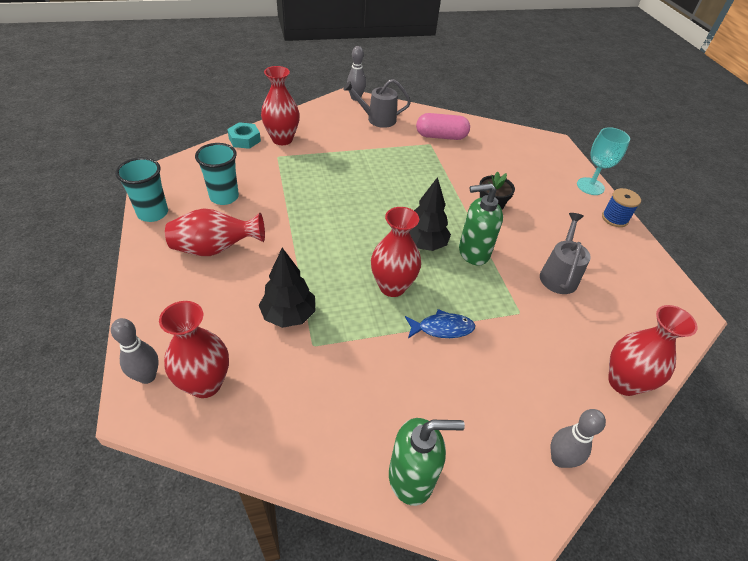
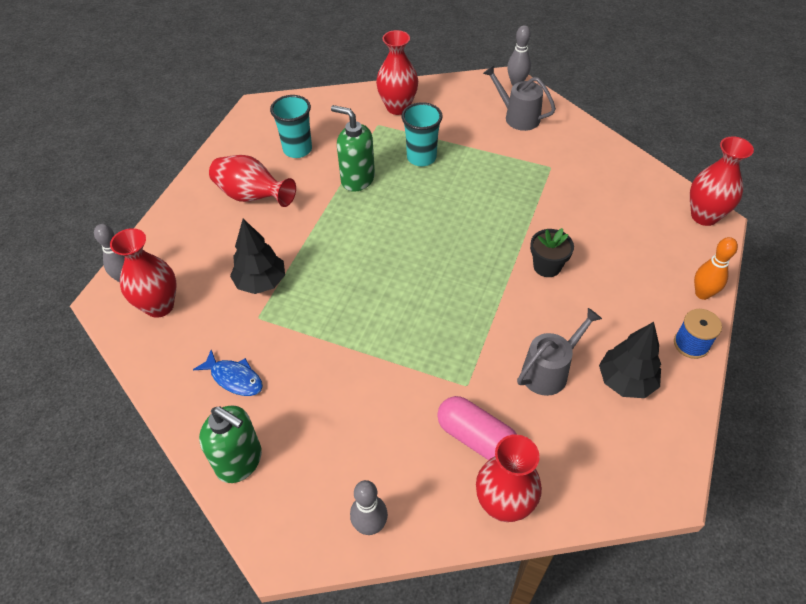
camera: 40 degrees right, 5 degrees up
(153, 213) = (230, 143): turquoise cup -> turquoise cup (421, 157)
(244, 139) = (362, 96): turquoise nut -> none
(392, 286) = (368, 300): red vase -> red vase (704, 216)
(424, 244) = (437, 274): black tree -> black tree (626, 381)
(441, 136) = (572, 162): pink capsule -> pink capsule (476, 438)
(442, 328) = (377, 360): blue fish -> blue fish (234, 378)
(473, 252) = (479, 305): green soap dispenser -> green soap dispenser (357, 179)
(590, 186) = (702, 294): turquoise goblet -> orange bowling pin

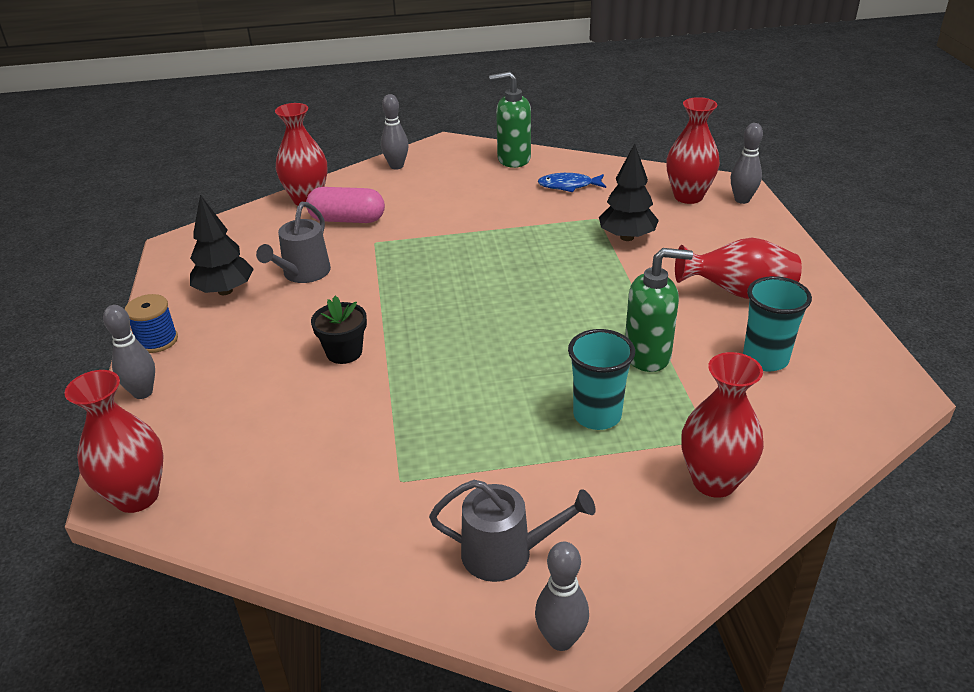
camera: 150 degrees right, 15 degrees down
(702, 294) = (143, 392): orange bowling pin -> grey bowling pin

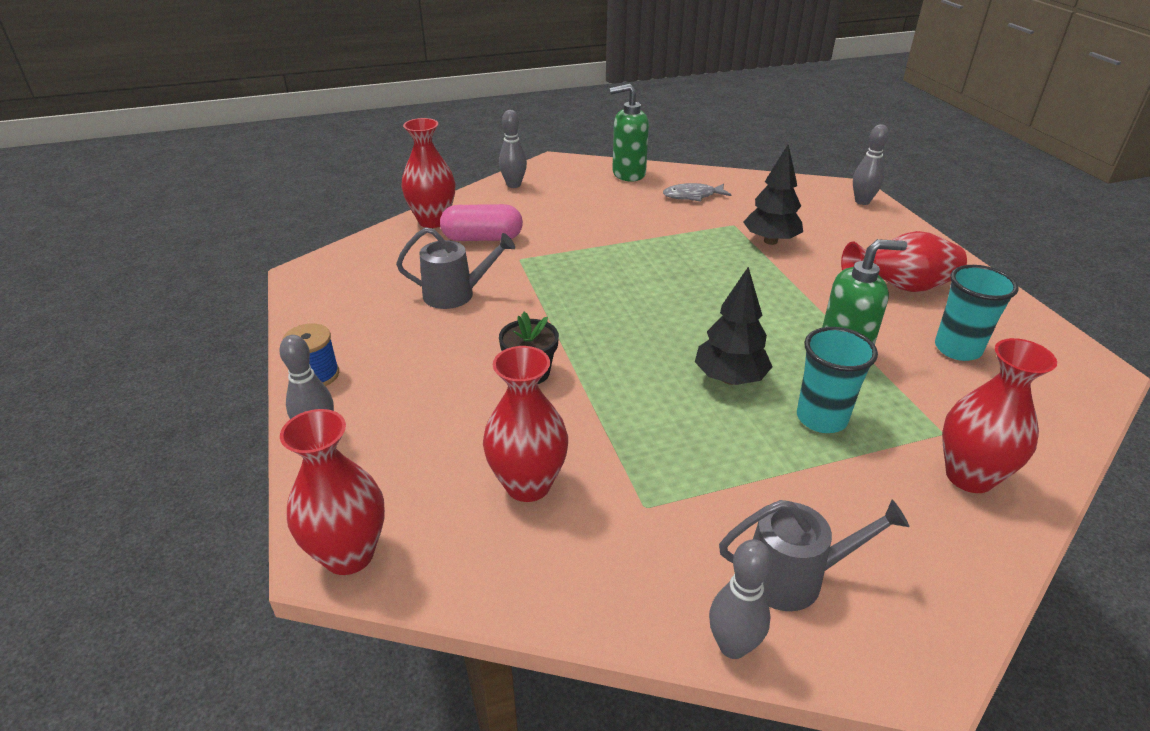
camera: 10 degrees left, 0 degrees up
(225, 291) = (376, 317): black tree -> black tree (729, 378)
(303, 273) = (455, 294): grey watering can -> grey watering can turned 105 degrees counterclockwise
(561, 639) = (895, 670): grey bowling pin -> grey bowling pin (732, 646)
(568, 186) = (692, 196): blue fish -> grey fish
(688, 196) = (811, 201): red vase -> red vase (528, 485)

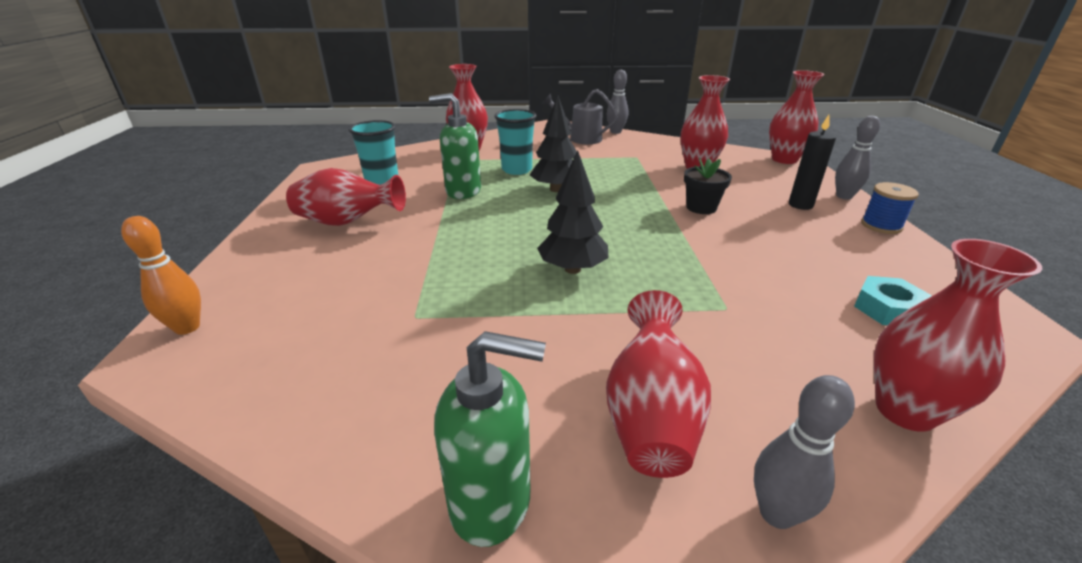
camera: 165 degrees left, 5 degrees down
(395, 275) = (888, 309): none -> turquoise nut
(395, 400) = (800, 205): none -> black candle
(455, 294) = (793, 274): grey watering can -> none
(482, 238) = (792, 352): pink capsule -> none
(568, 202) = (651, 416): none -> red vase
(692, 196) = (417, 390): grey fish -> none
(770, 241) = (399, 285): black tree -> black tree (572, 269)
(862, 201) = (187, 327): grey bowling pin -> orange bowling pin

